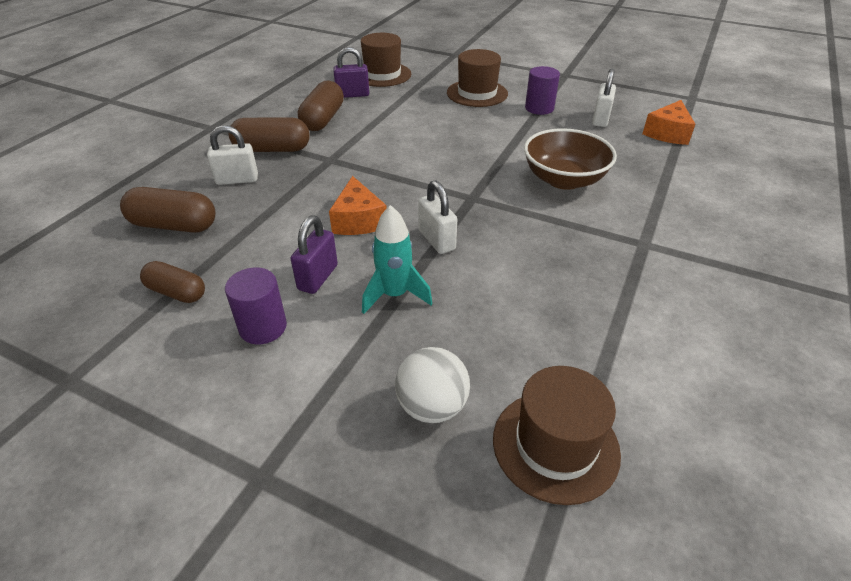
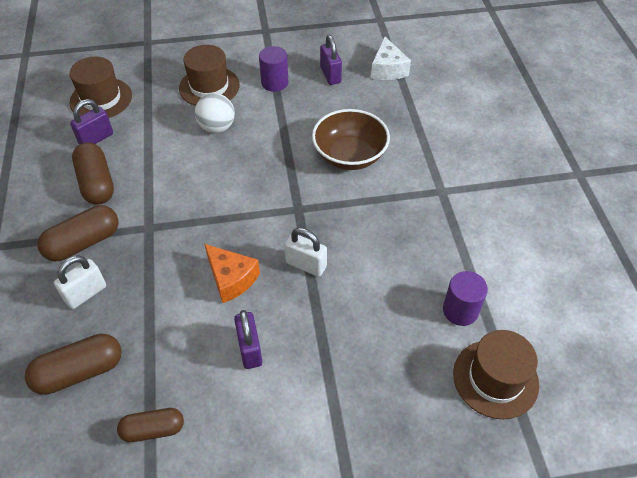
camera: 35 degrees left, 10 degrees up
(263, 327) = (251, 415): purple cylinder -> purple cylinder (460, 310)
(394, 295) = (317, 331): turquoise rocket -> none
(432, 406) = (411, 400): white ball -> white ball (217, 127)
(600, 119) = (330, 75): white padlock -> purple padlock
(667, 133) = (388, 69): orange cheese -> white cheese

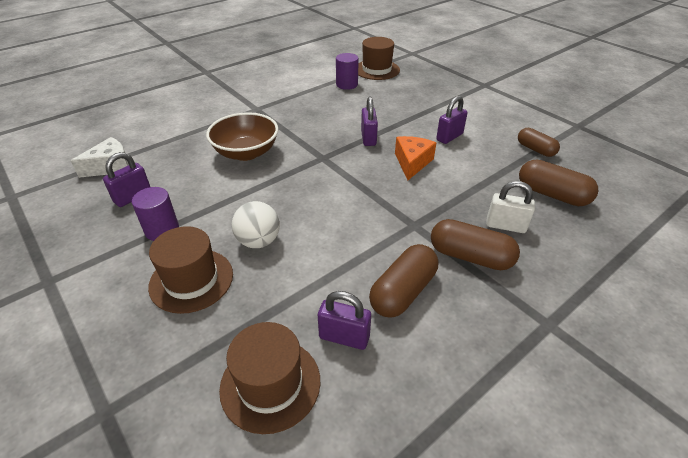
camera: 120 degrees left, 10 degrees down
(306, 265) = (368, 138): white padlock -> purple padlock

